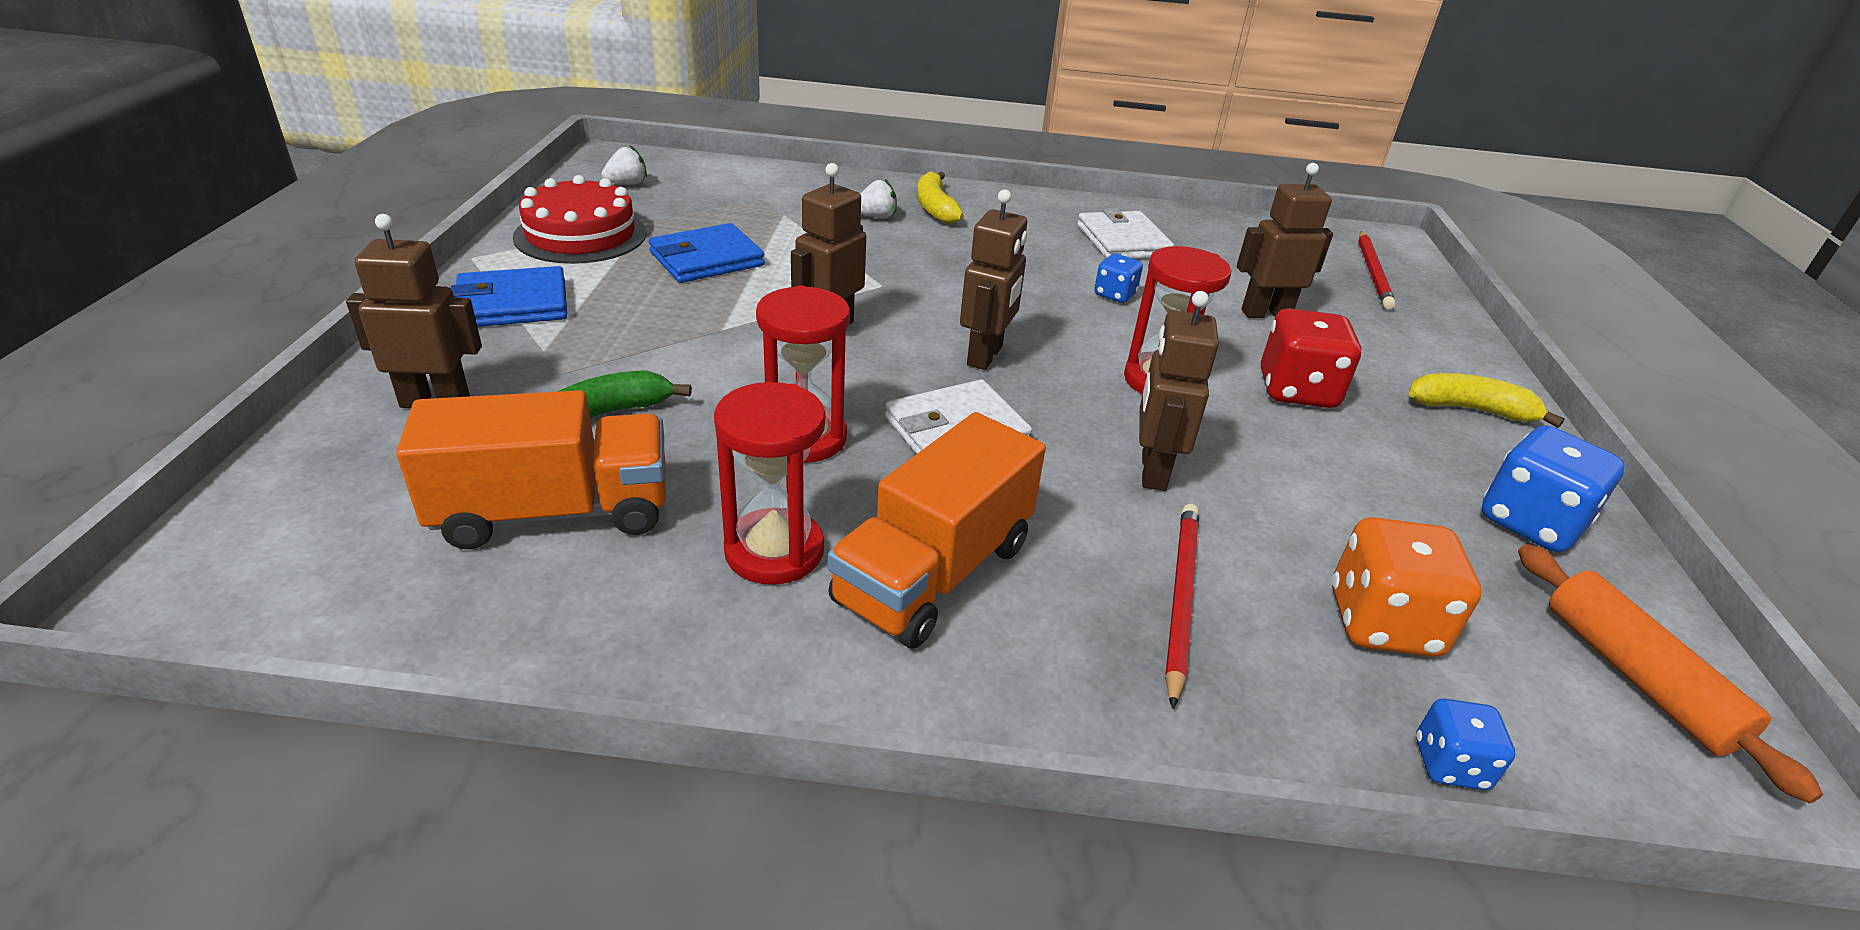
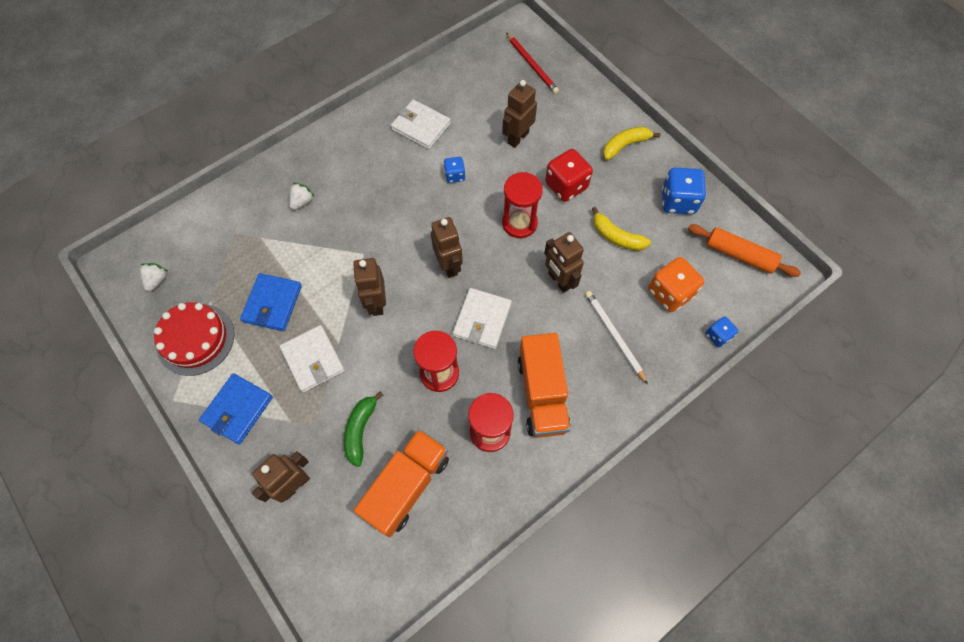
camera: 40 degrees left, 30 degrees up
(667, 322) = (313, 360): none -> white wallet
(935, 208) = (318, 169): yellow banana -> yellow banana (616, 237)
(1180, 599) = (614, 336): red pencil -> white pencil

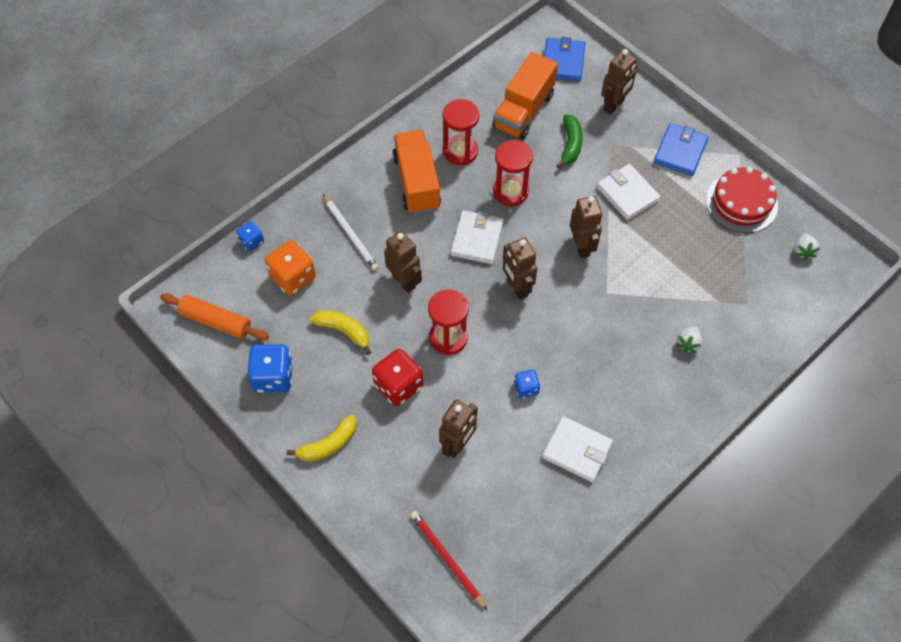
camera: 175 degrees right, 5 degrees down
(272, 303) = (682, 238): blue wallet -> blue wallet (563, 62)

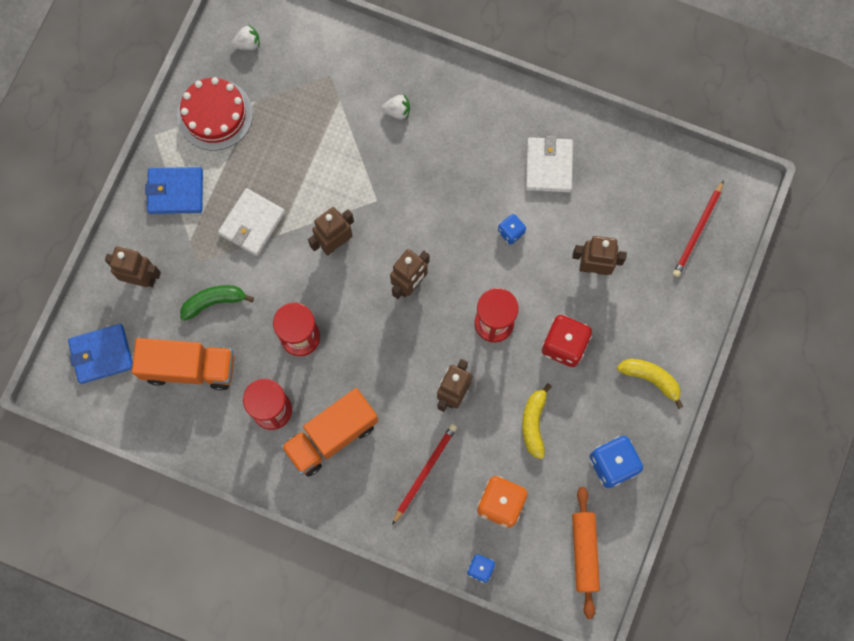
camera: 115 degrees left, 15 degrees up
(350, 234) = (425, 472): white pencil -> red pencil
(477, 239) = (372, 345): white wallet -> none

